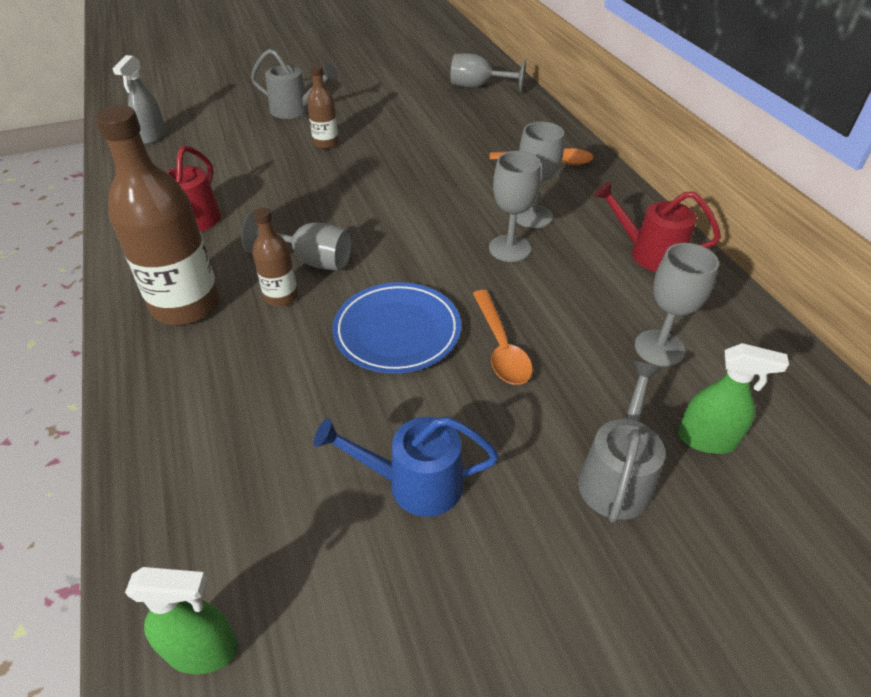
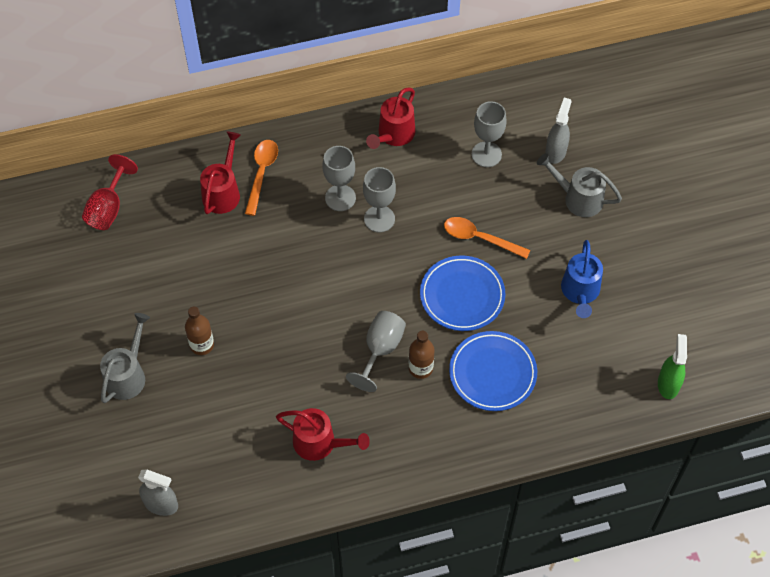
camera: 85 degrees left, 15 degrees up
(186, 305) = (425, 430): brown bottle -> none
(264, 370) = (492, 373): none -> blue plate
(478, 87) = (108, 208): grey goblet -> red goblet
(500, 347) = (480, 238): orange spoon -> orange spoon turned 150 degrees counterclockwise
(516, 141) = (223, 191): none -> red watering can
(706, 439) = (555, 152): green spray bottle -> grey spray bottle

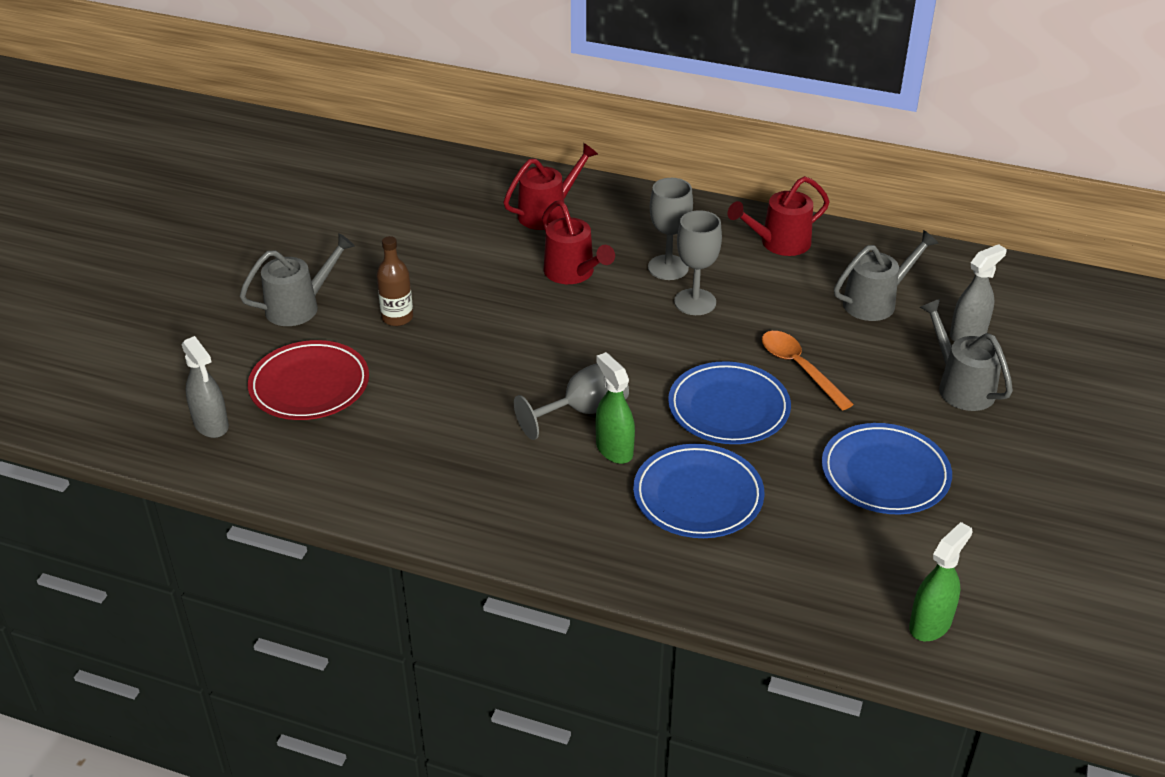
camera: 35 degrees right, 20 degrees down
(108, 208) = (423, 179): red goblet -> none
(195, 435) = (309, 385): none -> red plate
(261, 174) = (602, 216): orange spoon -> none
(320, 443) = (431, 459): red watering can -> red watering can (573, 273)
(420, 368) = (614, 449): brown bottle -> green spray bottle
(486, 154) = (876, 301): grey goblet -> grey watering can
(580, 293) = (885, 474): blue watering can -> blue plate

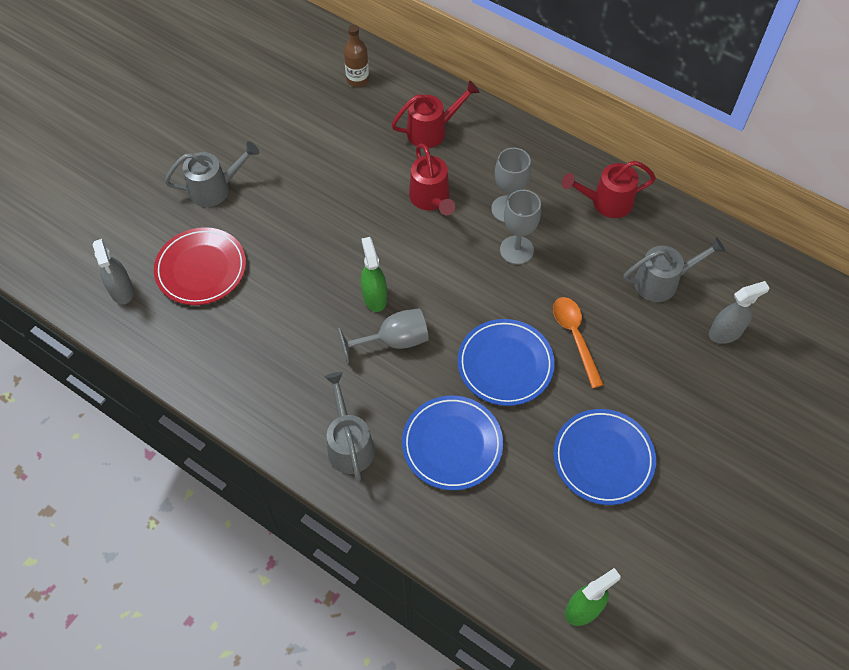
camera: 15 degrees right, 20 degrees up
(397, 317) = (284, 215): brown bottle -> brown bottle (357, 79)
(614, 449) = (404, 384): green spray bottle -> green spray bottle (374, 297)
(960, 386) = (697, 385): grey watering can -> grey watering can (349, 444)

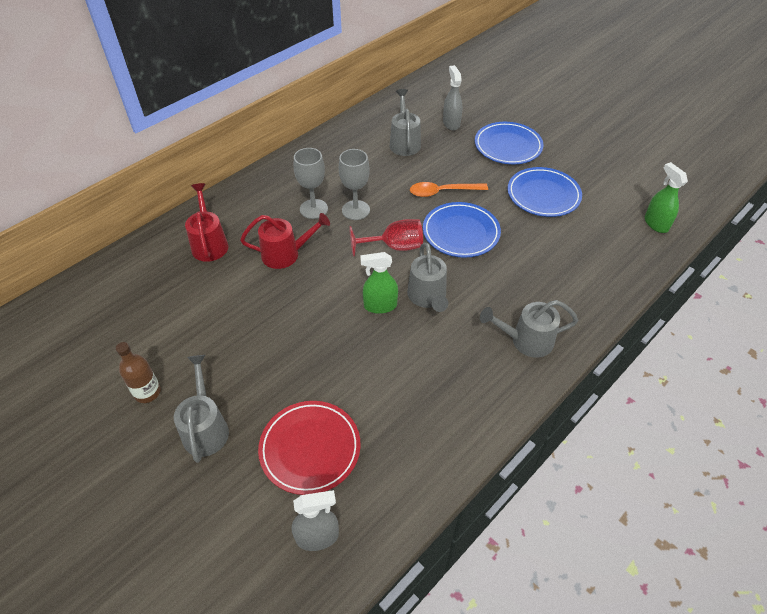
camera: 80 degrees left, 10 degrees down
(357, 79) = (117, 289): brown bottle -> brown bottle (147, 392)
(394, 341) = (428, 298): grey goblet -> grey watering can
(452, 444) = (529, 274): blue plate -> blue plate (508, 146)
(465, 298) = (394, 247): none -> red goblet
(605, 202) = (326, 156): red watering can -> none

